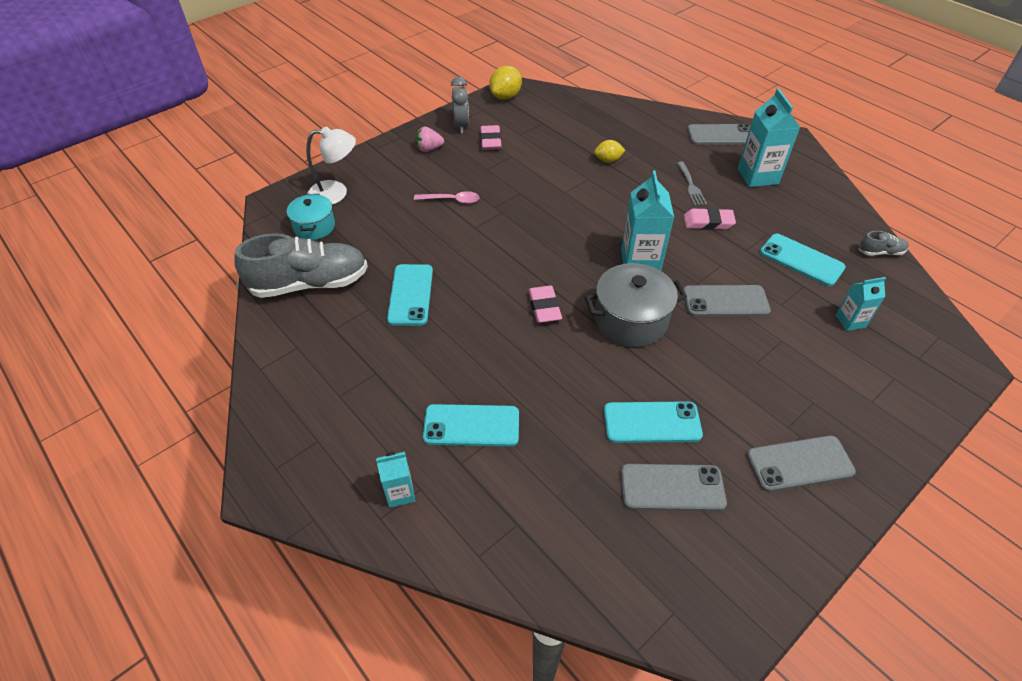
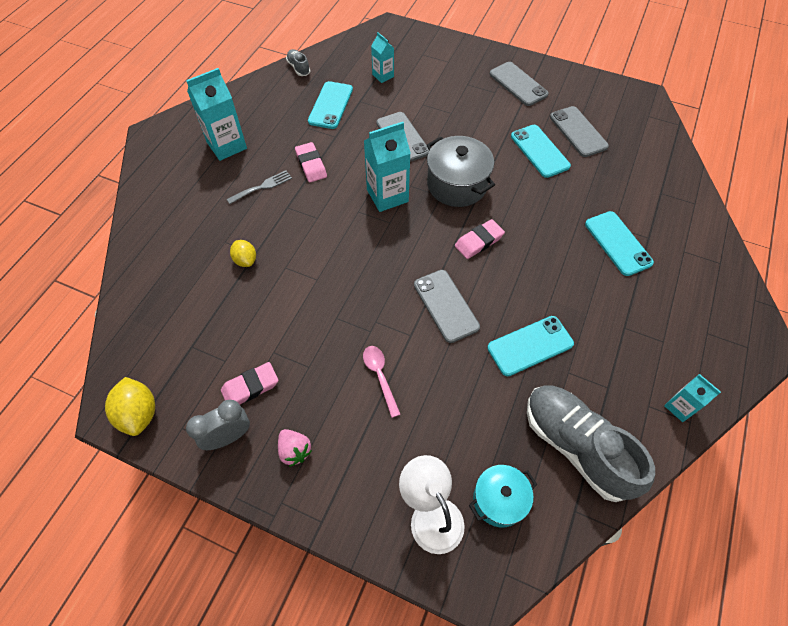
camera: 115 degrees left, 10 degrees up
(400, 493) = (696, 260): turquoise carton -> turquoise carton (679, 407)
(505, 96) = (139, 413): yellow lemon -> yellow lemon turned 60 degrees clockwise
(721, 135) = (165, 182): grey phone -> grey phone (446, 305)

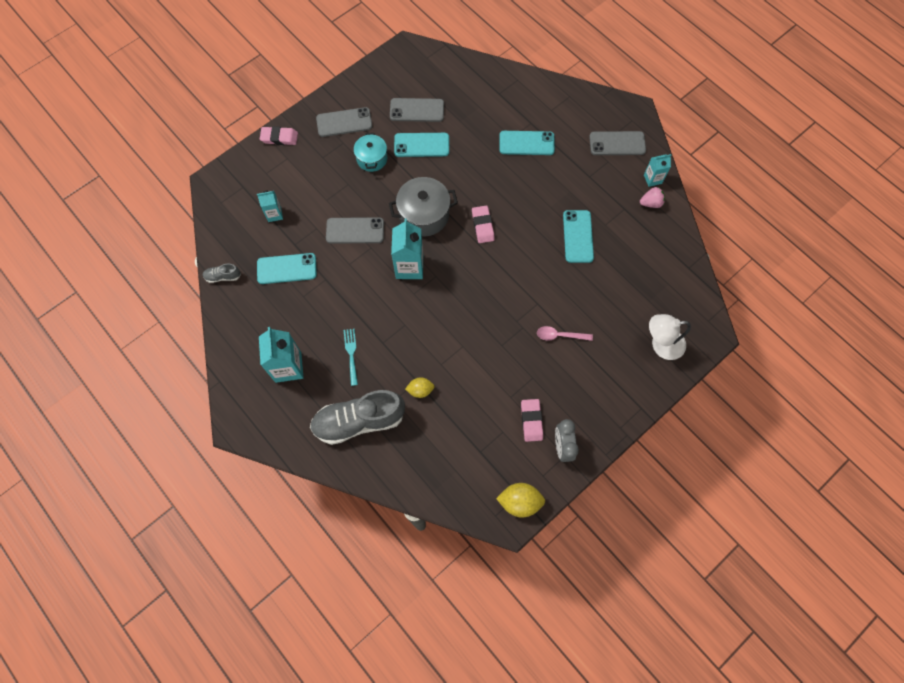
camera: 65 degrees left, 10 degrees up
(262, 187) = (351, 354): grey fork -> turquoise fork
(295, 450) = (589, 408): pink strawberry -> pink strawberry (651, 203)
(311, 165) = (347, 309): pink eraser -> pink eraser (279, 138)
(330, 105) = (287, 269): turquoise phone -> turquoise phone turned 45 degrees counterclockwise
(446, 305) = (525, 271): grey phone -> grey phone (617, 143)
(499, 500) = (667, 304): turquoise pot -> turquoise pot (372, 159)
(576, 446) = (653, 246): grey shoe -> grey shoe (359, 421)

